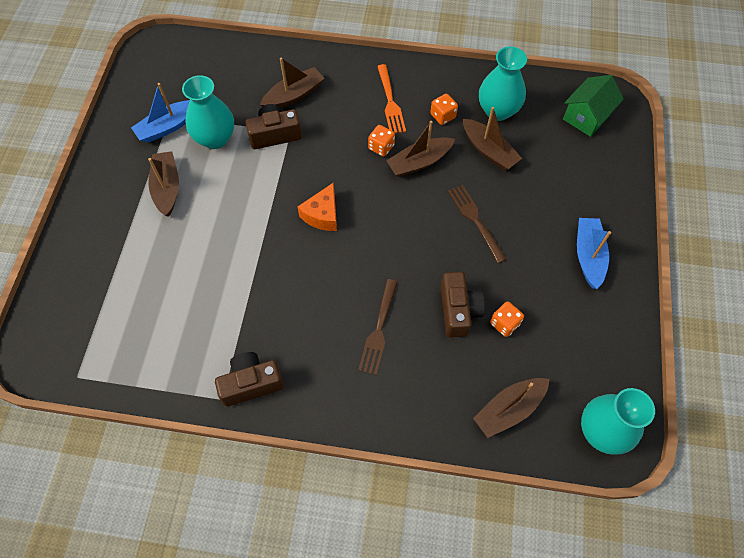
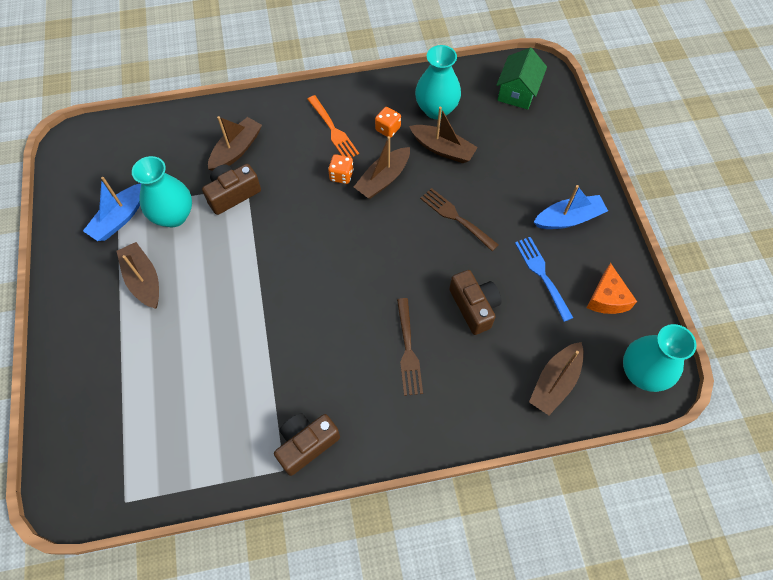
camera: 20 degrees left, 0 degrees up
(322, 215) = (311, 258): orange cheese -> orange cheese (607, 298)
(504, 324) = (520, 305): orange dice -> none
(538, 302) = (542, 275): none -> blue fork
(588, 256) = (568, 218): blue boat -> blue boat turned 90 degrees clockwise

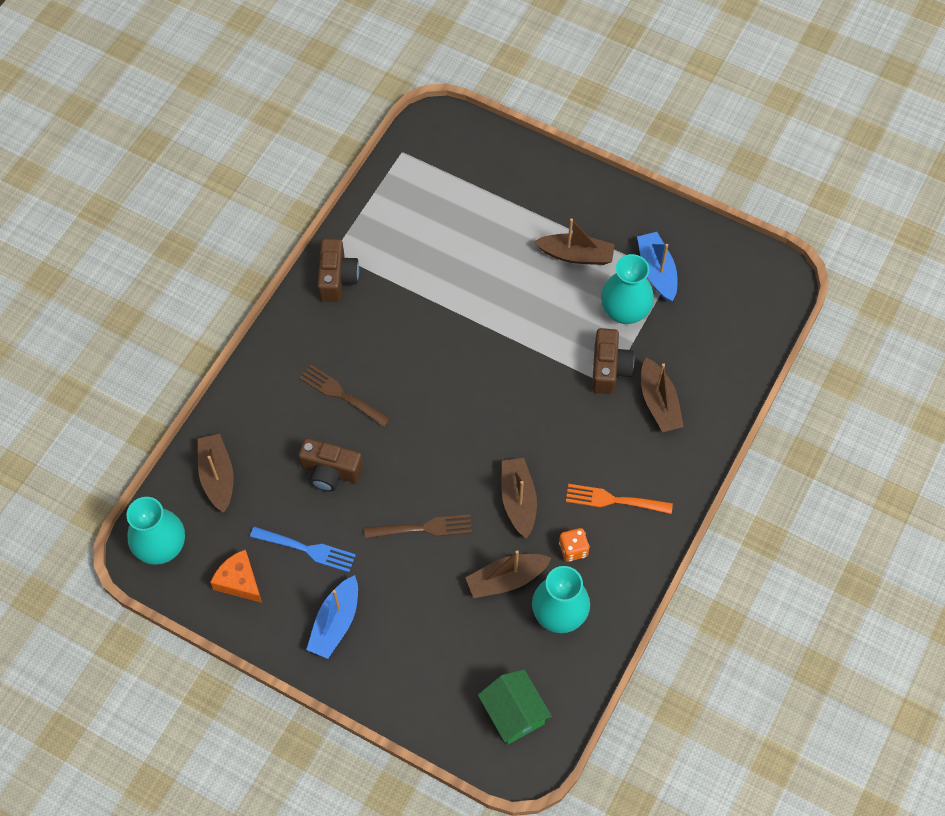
camera: 130 degrees right, 0 degrees up
(341, 175) = (553, 469): orange dice -> none

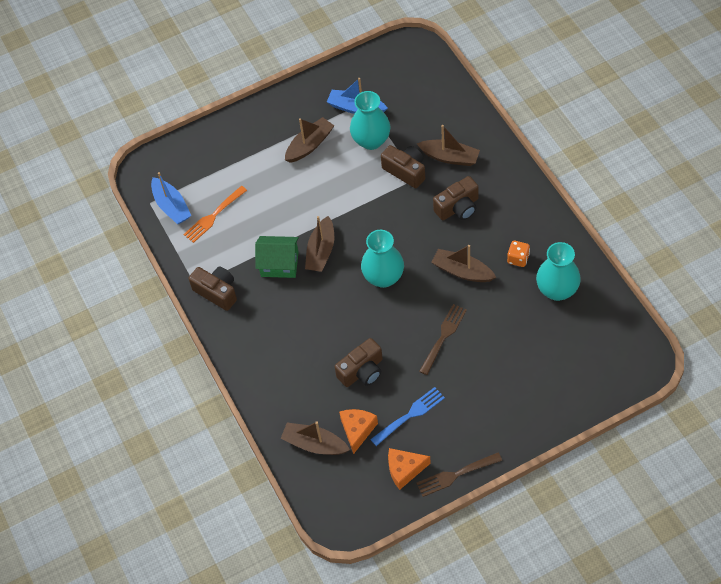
camera: 50 degrees left, 5 degrees down
(161, 546) = (343, 507): turquoise vase -> turquoise vase (383, 277)
(258, 508) = (357, 430): none -> orange cheese
(335, 622) = (476, 425): blue boat -> blue boat (171, 206)
(341, 395) = (309, 335): brown fork -> brown fork (455, 475)
(506, 579) = (513, 307): brown boat -> brown boat (321, 251)
(513, 713) = (608, 352): green house -> green house (279, 264)
(598, 449) = (458, 208): none -> brown camera
(613, 500) = (499, 218): orange fork -> orange fork (213, 216)

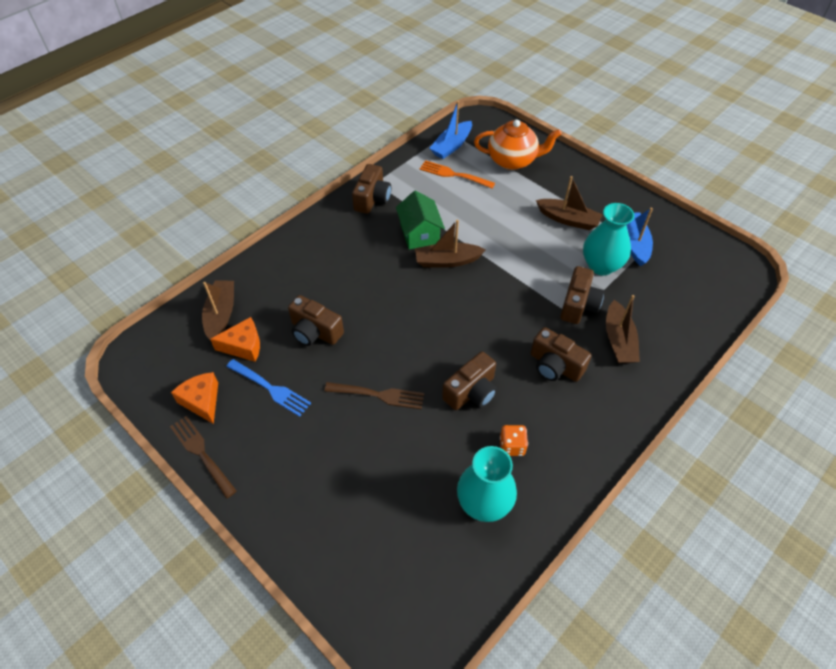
camera: 65 degrees right, 5 degrees down
(216, 162) = (513, 160): none -> orange teapot
(383, 277) = (436, 320): turquoise vase -> none
(462, 271) = (471, 392): brown boat -> brown camera

